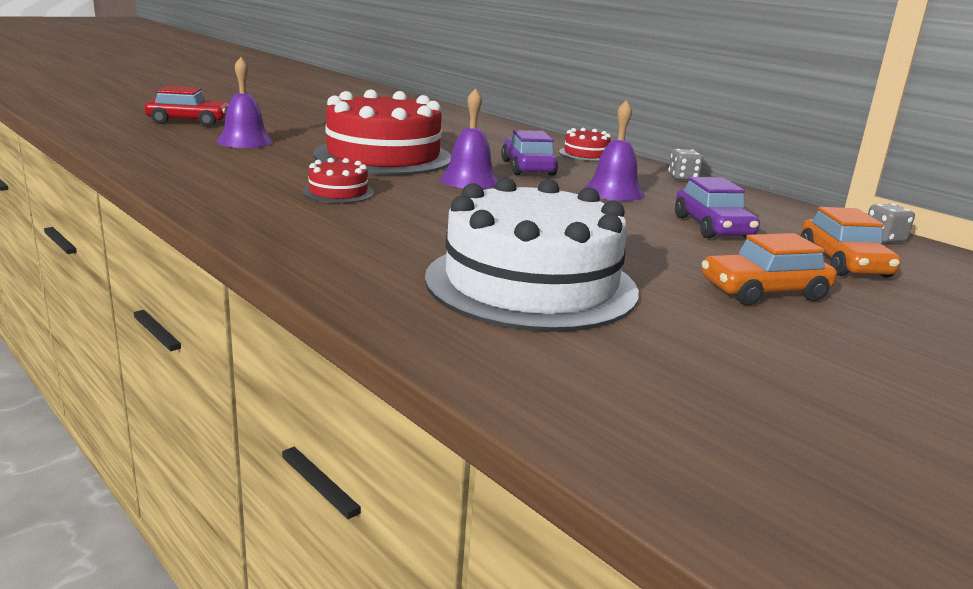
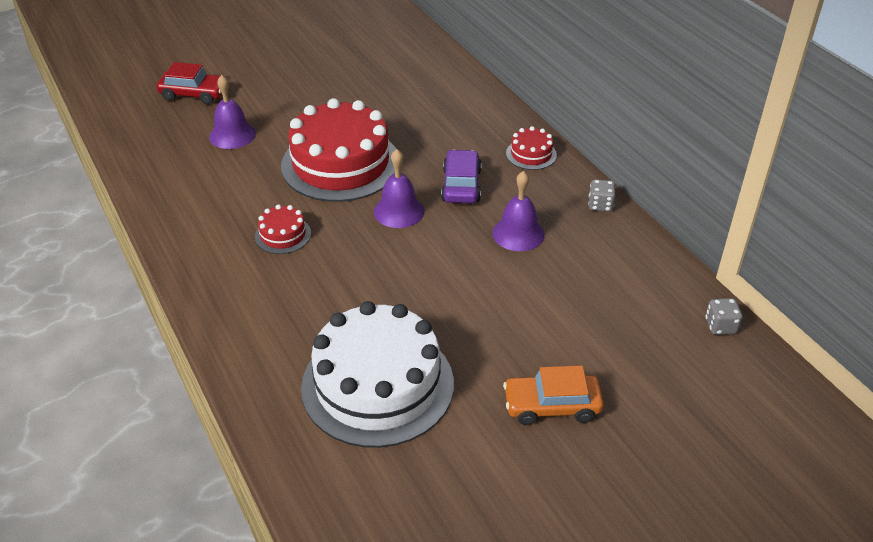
camera: 15 degrees right, 20 degrees up
(712, 227) = (572, 301): purple car -> none
(843, 263) = (650, 366): orange car -> none

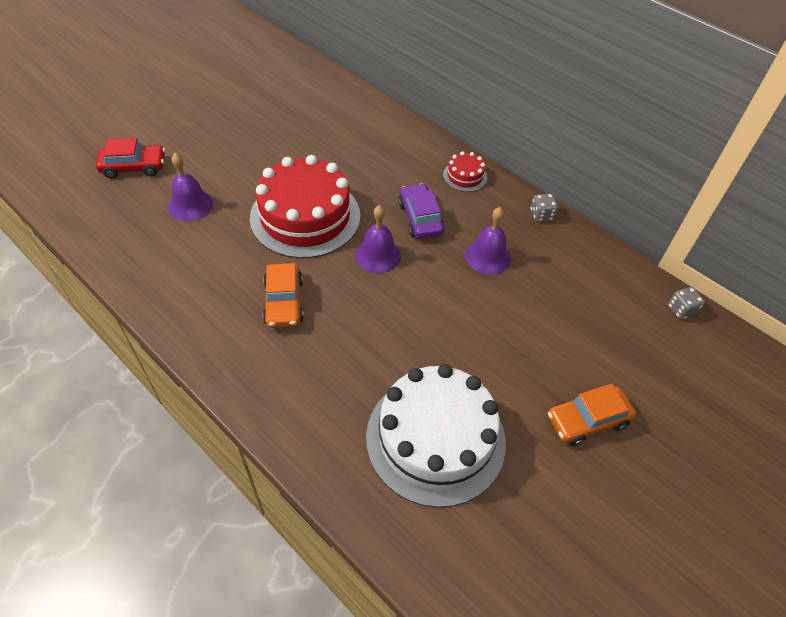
camera: 20 degrees left, 10 degrees up
(283, 235) = (284, 302): red cake -> orange car

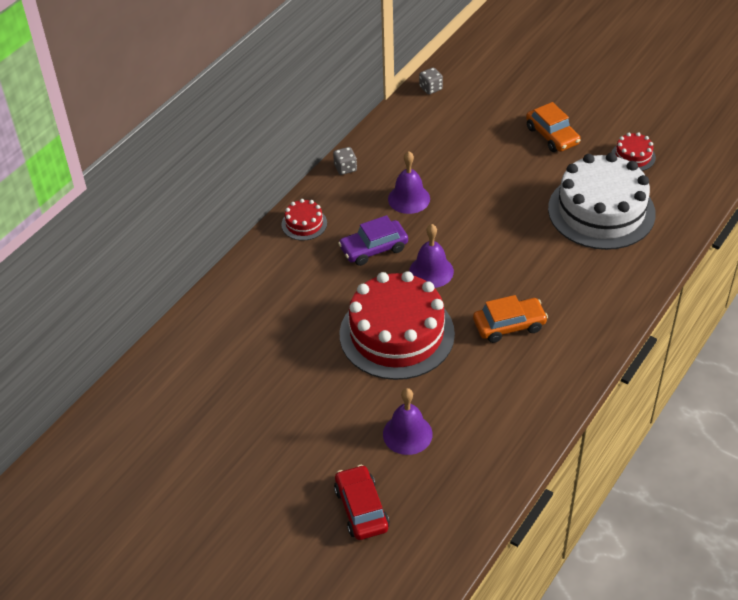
camera: 95 degrees left, 5 degrees down
(538, 512) = (633, 156): none -> red cake

